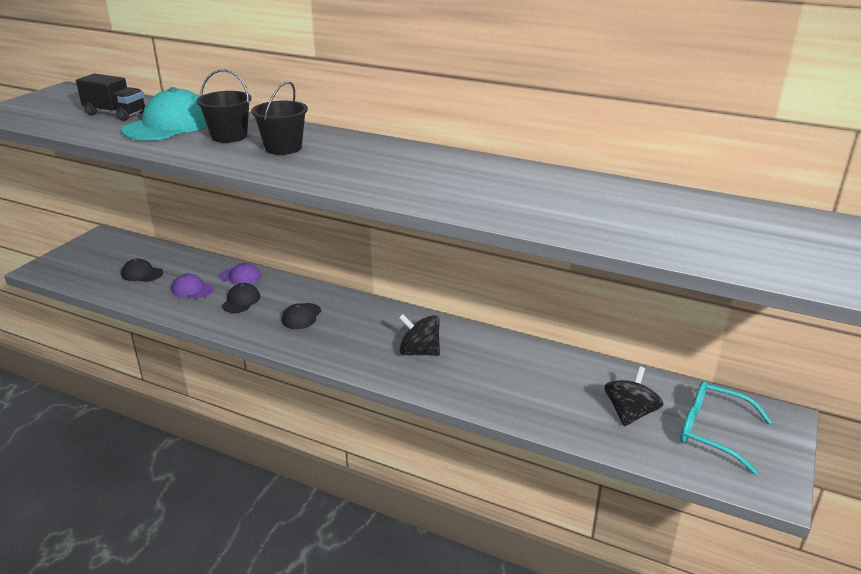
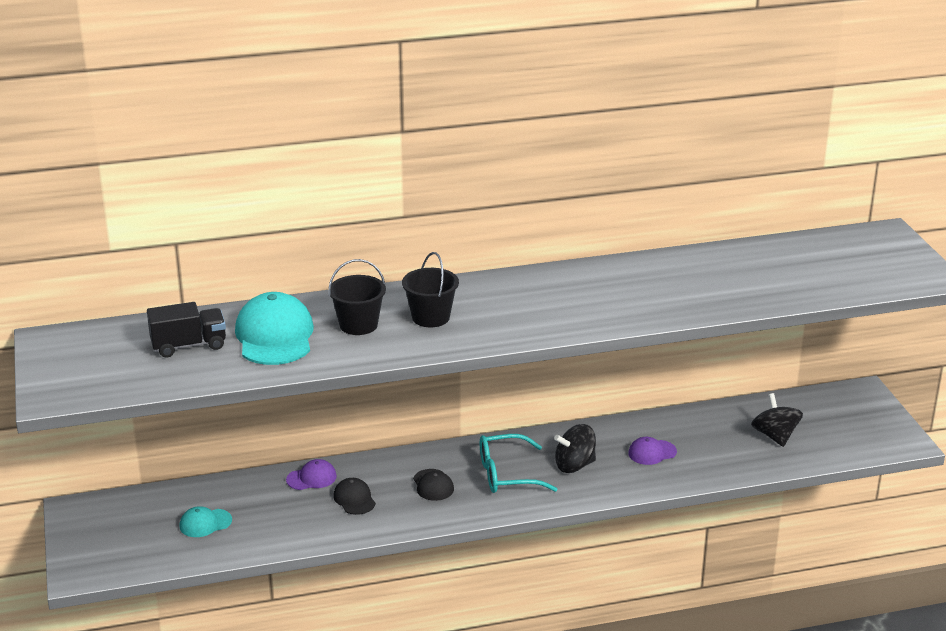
camera: 40 degrees left, 0 degrees up
(142, 274) = (205, 523): black cap -> turquoise cap
(192, 289) = (287, 512): purple cap -> purple cap (652, 452)
(712, 432) = (835, 422): turquoise glasses -> turquoise glasses (506, 474)

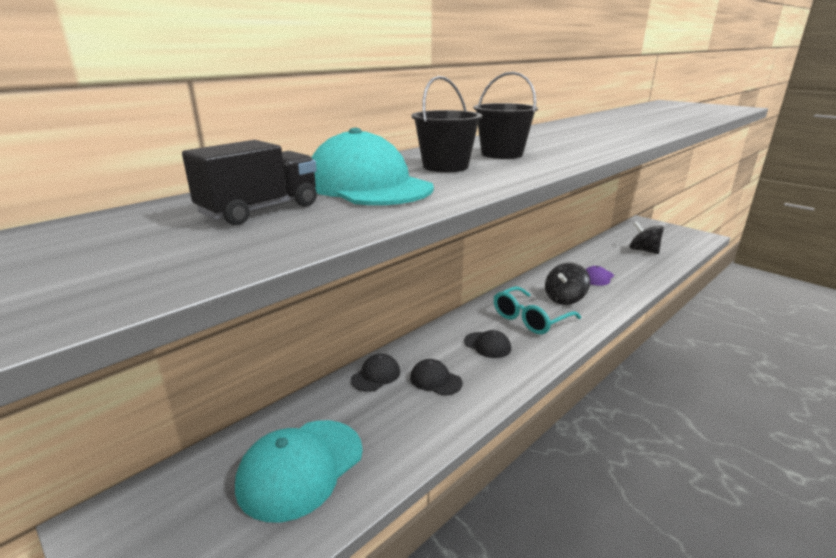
camera: 30 degrees left, 5 degrees down
(205, 523) = (301, 468): turquoise cap -> turquoise cap, size x1.94
(311, 478) = (376, 375): purple cap -> black cap

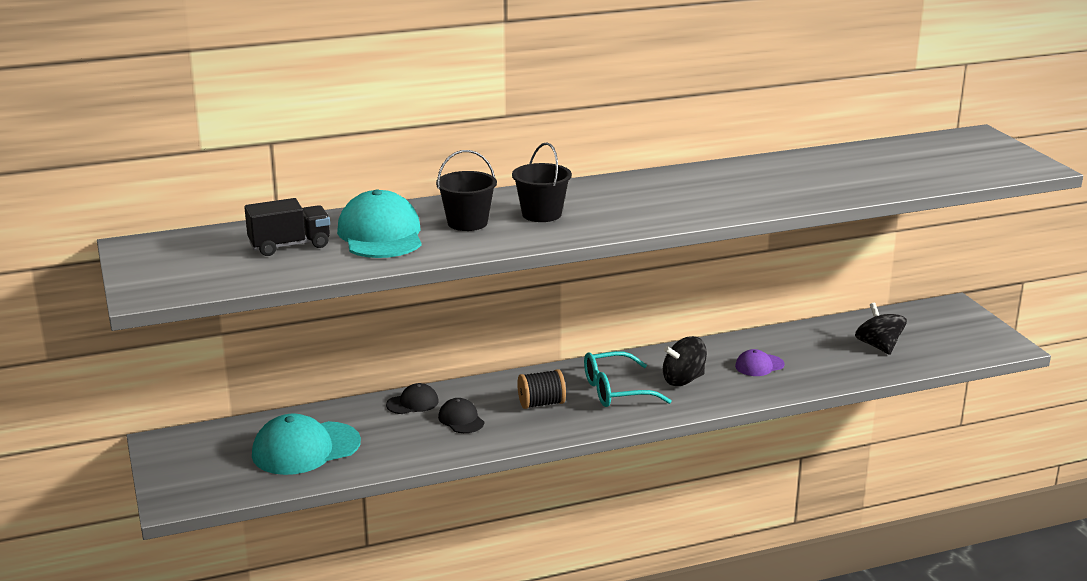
camera: 25 degrees right, 0 degrees up
(487, 345) = (541, 403): black cap -> black spool

